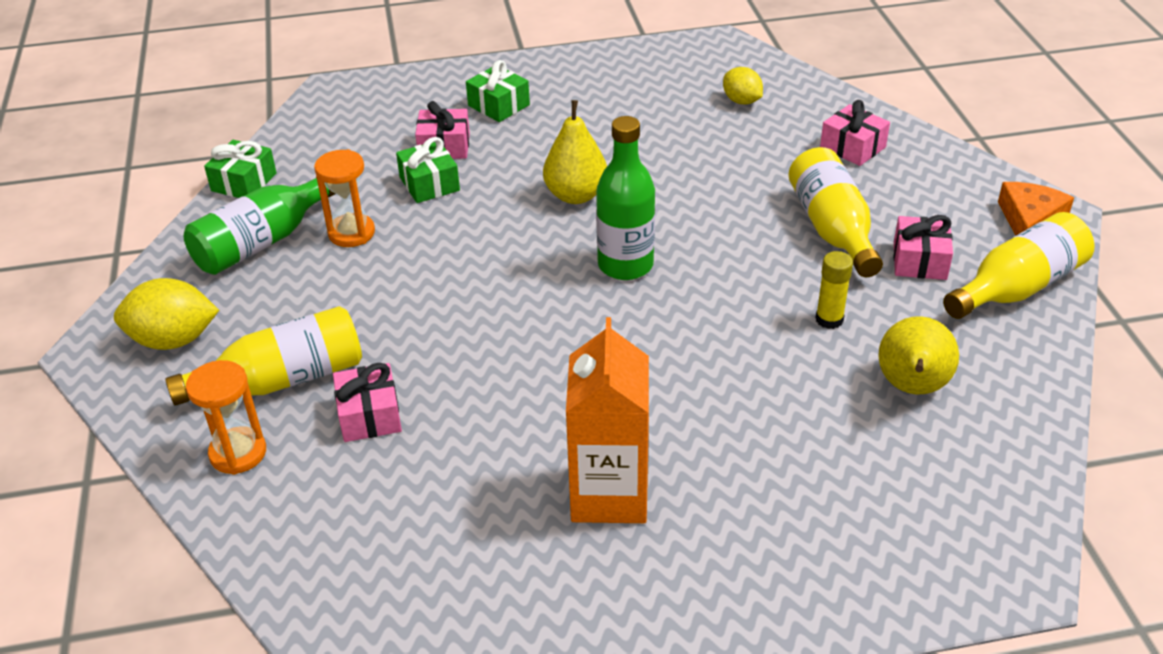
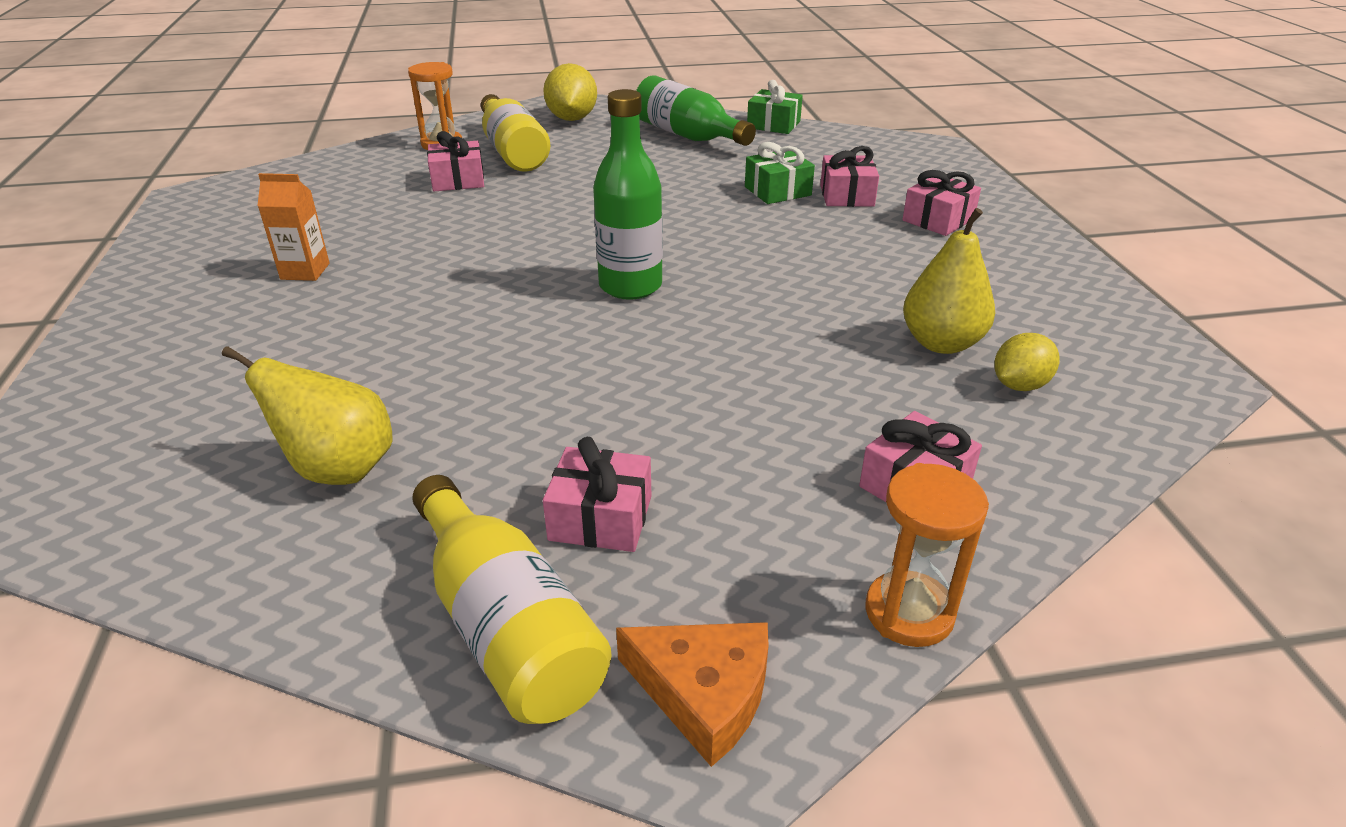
camera: 90 degrees right, 5 degrees down
(351, 233) = (698, 164): orange hourglass -> orange hourglass (909, 612)
(498, 105) = (938, 220): green gift -> pink gift
(576, 195) = (762, 261): yellow pear -> yellow pear (941, 343)
(609, 494) = (305, 271): orange carton -> orange carton, size x0.55
(829, 319) = (494, 416): yellow glue stick -> none
(832, 229) = (688, 439): yellow bottle -> none

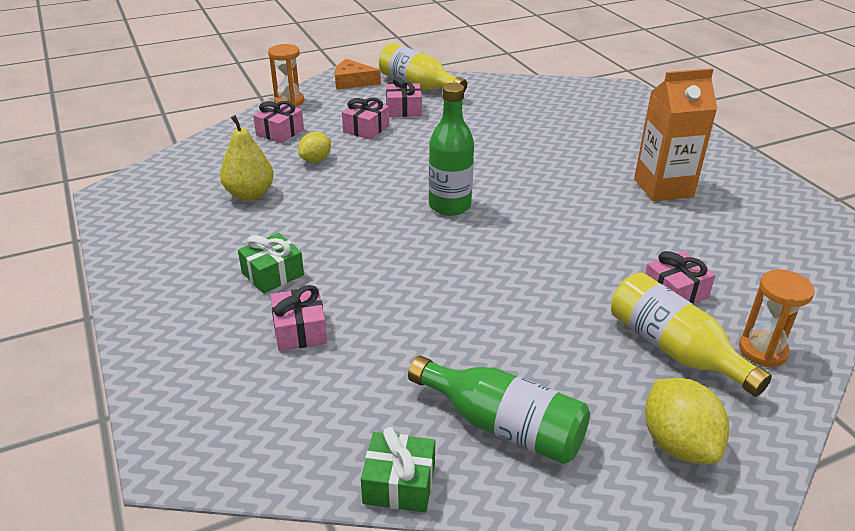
camera: 165 degrees right, 0 degrees up
(305, 271) = (663, 187): orange carton -> orange carton, size x1.83
(338, 469) = (517, 110): yellow pear -> none
(777, 191) = (369, 326): green gift -> green gift (272, 274)
(938, 220) = (218, 307): pink gift -> pink gift (366, 128)
(1019, 385) = (214, 177): yellow lemon -> yellow lemon (316, 160)

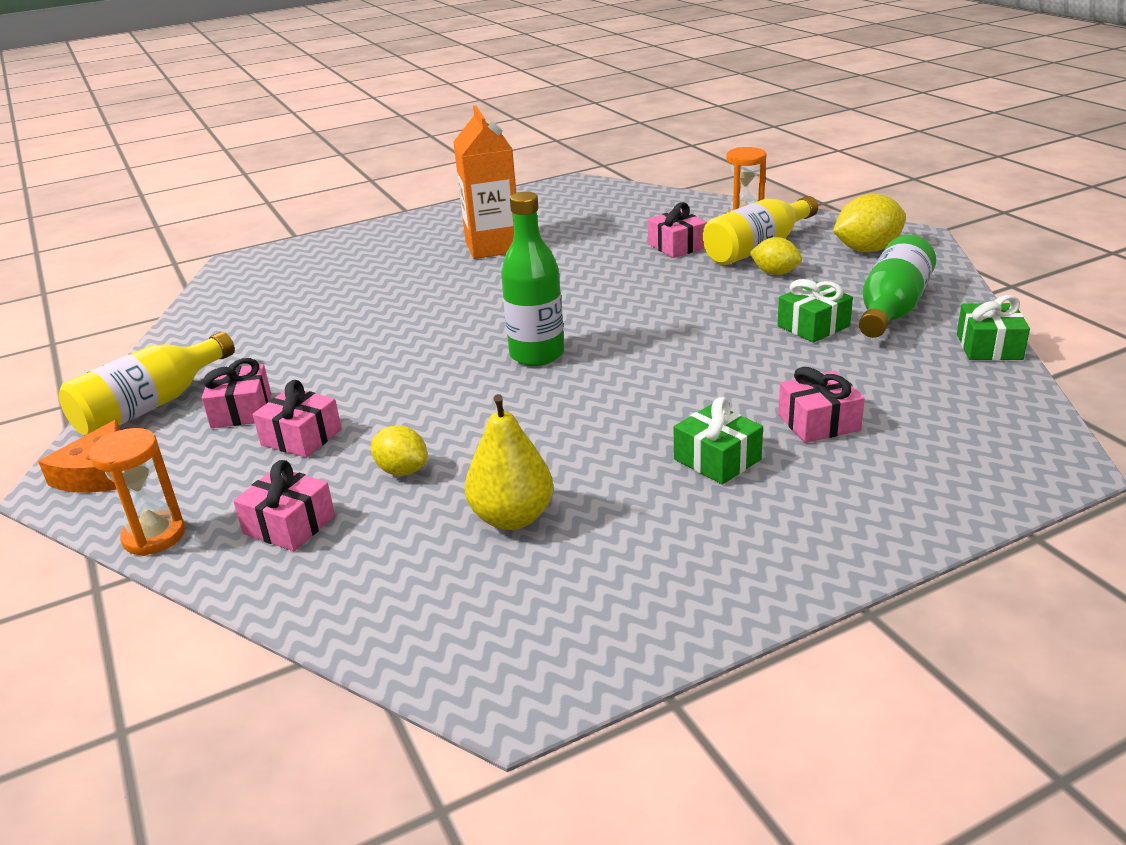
camera: 90 degrees left, 5 degrees down
(472, 358) = (813, 326): none -> green gift
(603, 352) = (775, 273): none -> yellow lemon

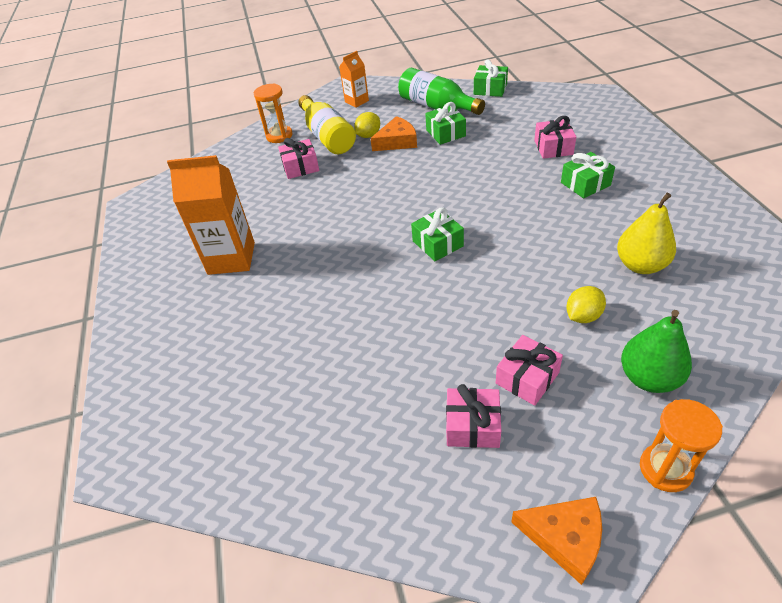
camera: 75 degrees left, 15 degrees up
(150, 406) = (443, 509): yellow bottle -> none
(289, 525) = (649, 378): pink gift -> green pear
(537, 354) = (437, 243): green bottle -> green gift
(769, 294) = (397, 141): none -> orange cheese
(867, 250) = (356, 101): yellow lemon -> orange carton

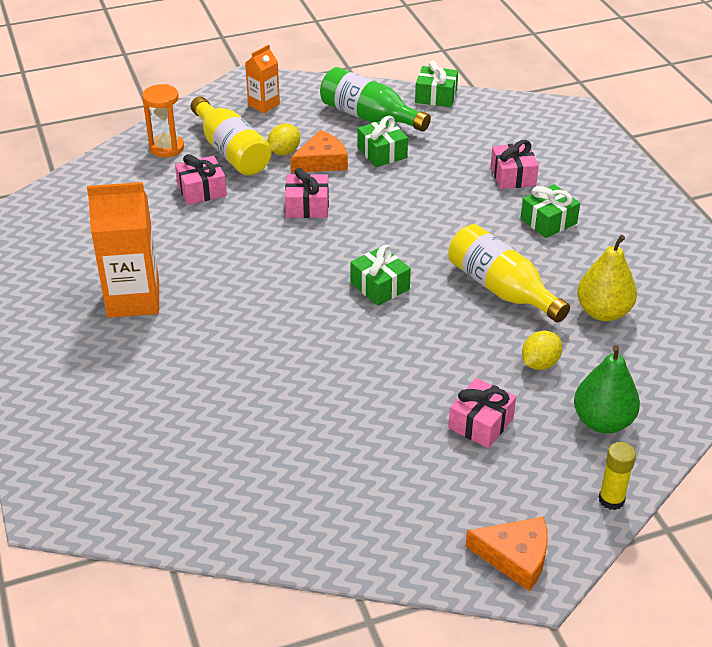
camera: 10 degrees left, 5 degrees down
(472, 426) = (426, 467): pink gift -> pink gift (307, 206)
(545, 244) = (501, 289): none -> yellow bottle
(665, 469) = (611, 499): orange hourglass -> yellow glue stick

